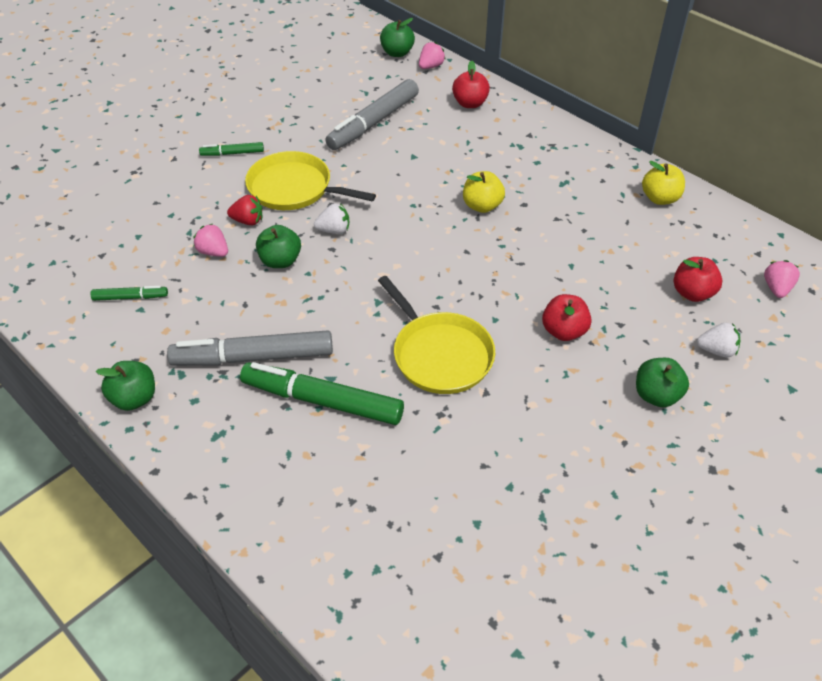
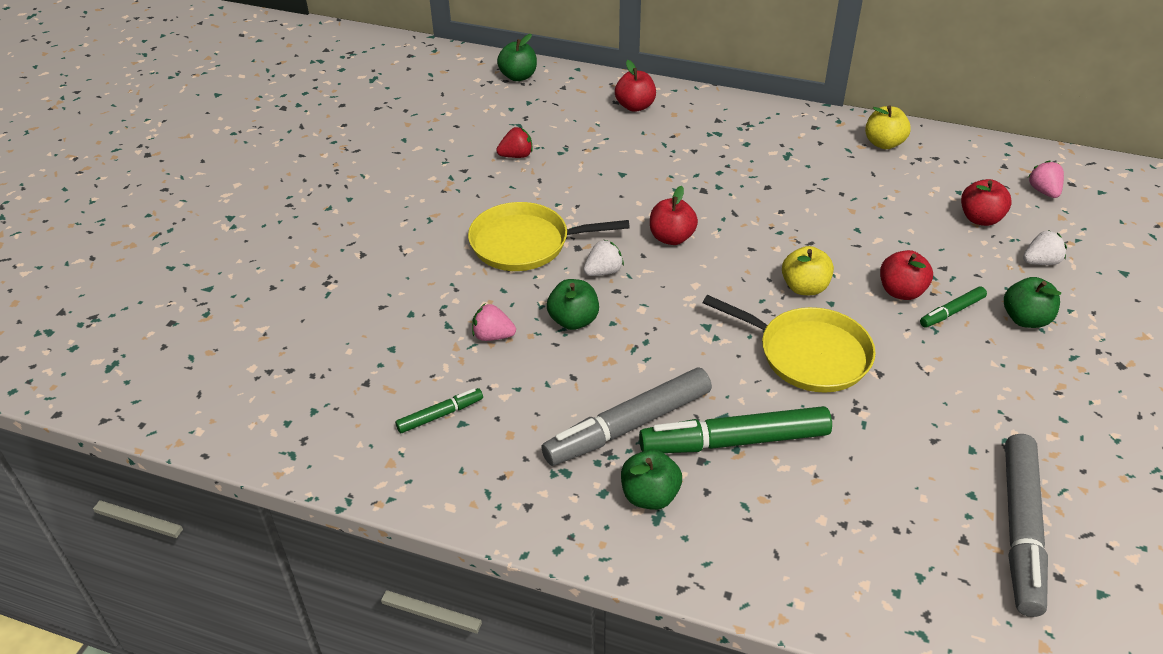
camera: 25 degrees left, 5 degrees down
(134, 398) = (536, 517): green apple -> green apple (650, 496)
(232, 153) = (426, 228): green marker -> green marker (951, 312)
(248, 221) = (503, 292): red strawberry -> red strawberry (516, 156)
(373, 123) = (552, 153): grey marker -> grey marker (1020, 530)
(409, 221) = (671, 238): none -> red apple
(431, 66) = (565, 81): pink strawberry -> none
(482, 206) = (730, 201): yellow apple -> yellow apple (804, 287)

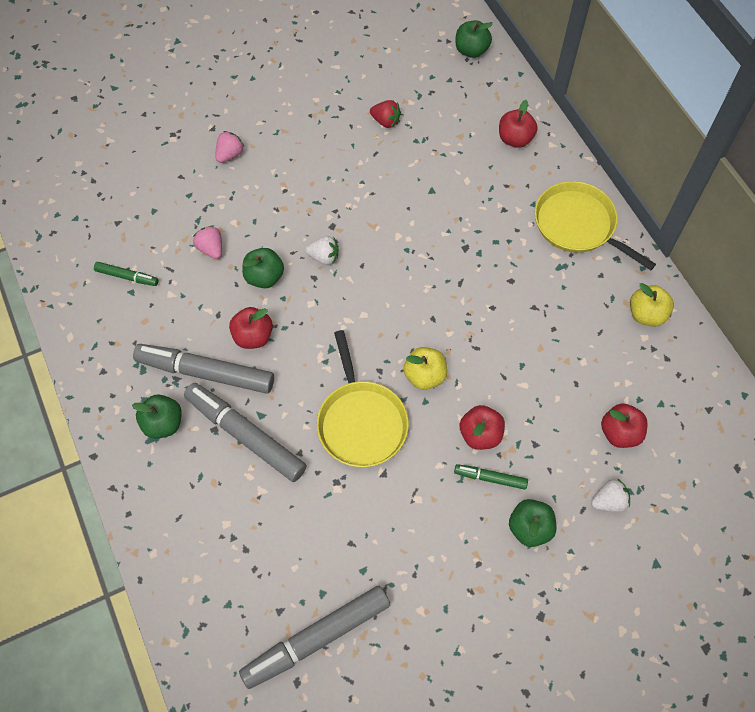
camera: 45 degrees right, 20 degrees up
(525, 243) = (307, 197): yellow pan -> yellow pan (578, 225)
(671, 238) = (395, 267): red apple -> red apple (253, 336)
(734, 441) = (245, 435): green marker -> grey marker
(1040, 262) = (609, 501): white strawberry -> white strawberry turned 45 degrees counterclockwise
(1043, 191) = (704, 454): pink strawberry -> pink strawberry (230, 154)

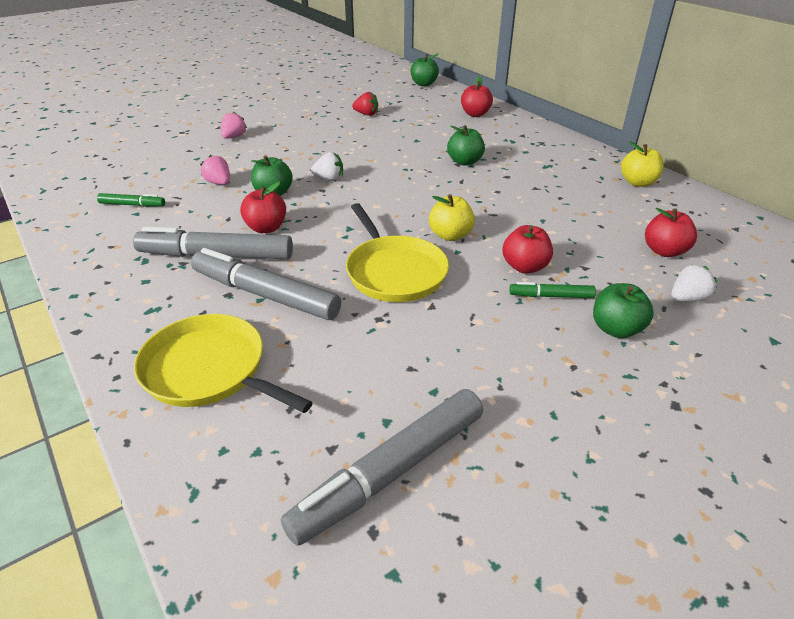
camera: 10 degrees left, 25 degrees down
(163, 424) = (166, 296): green apple -> green apple (465, 162)
(578, 225) = (549, 146): yellow pan -> yellow pan (210, 370)

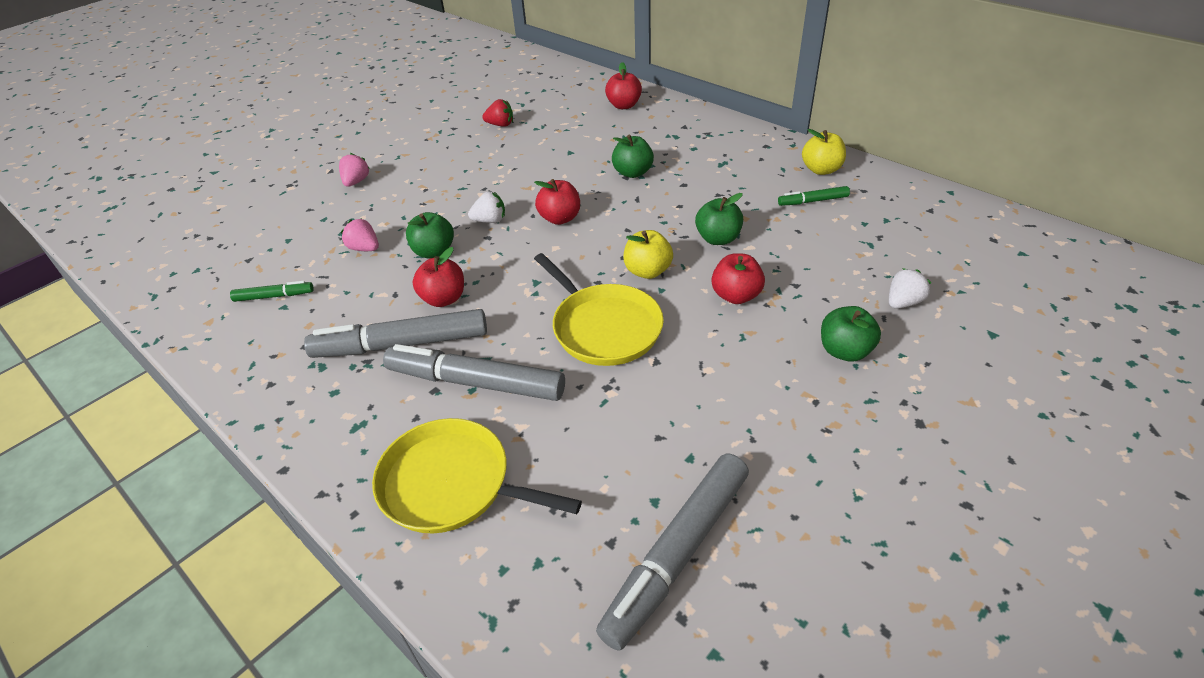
camera: 10 degrees left, 5 degrees up
(423, 84) = (552, 71): green apple -> green apple (718, 239)
(551, 296) = (772, 325): green marker -> green marker (812, 201)
(664, 251) = (868, 250): red apple -> red apple (560, 218)

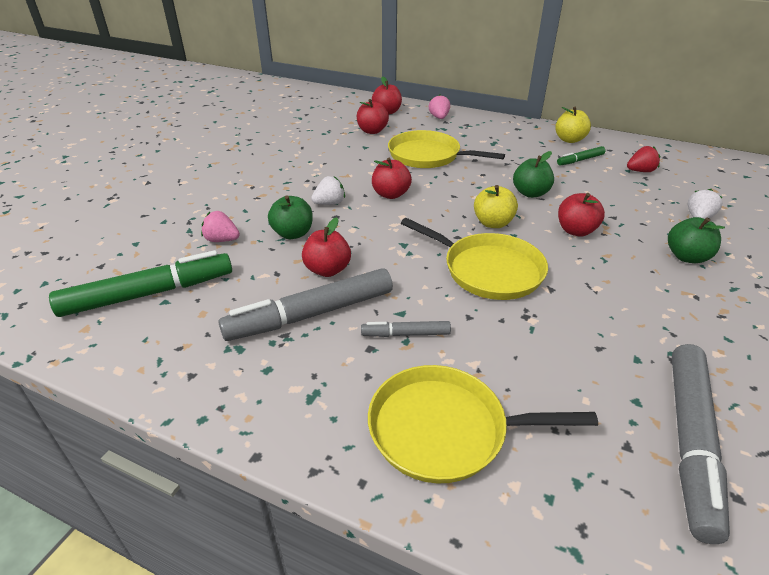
camera: 20 degrees left, 5 degrees down
(274, 296) = (149, 294): green marker -> green marker, size x2.04
(356, 182) = (180, 188): pink strawberry -> pink strawberry (439, 117)
(476, 382) = (405, 334): grey marker -> grey marker, size x0.49
(500, 125) = (291, 133): red strawberry -> red strawberry (640, 171)
(590, 131) = (372, 131): none -> red apple
(632, 173) = (428, 156): green apple -> yellow pan

